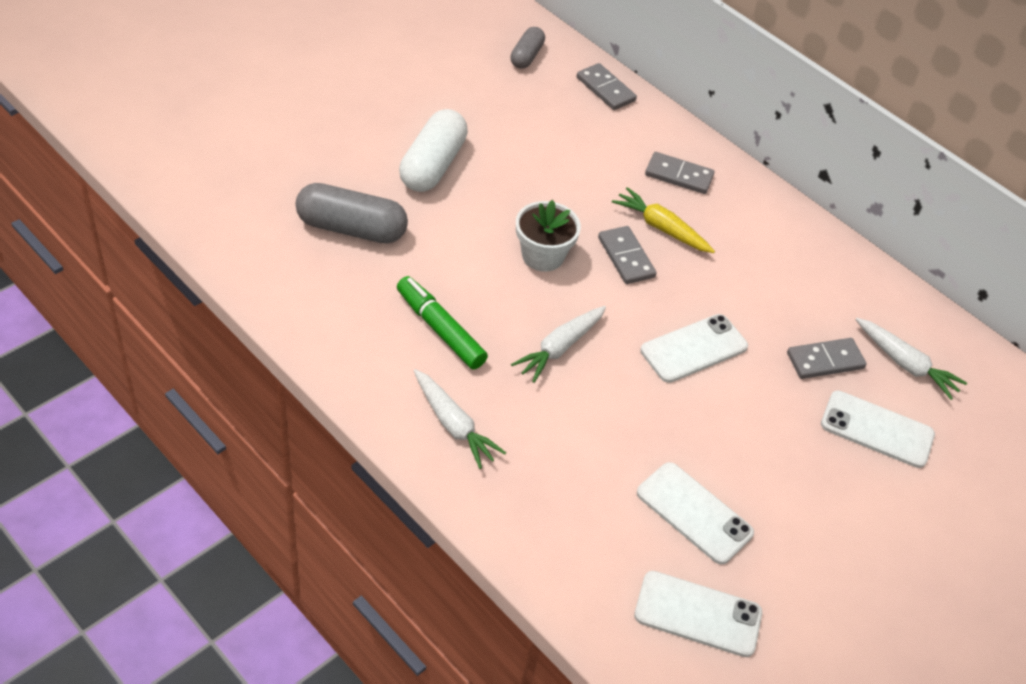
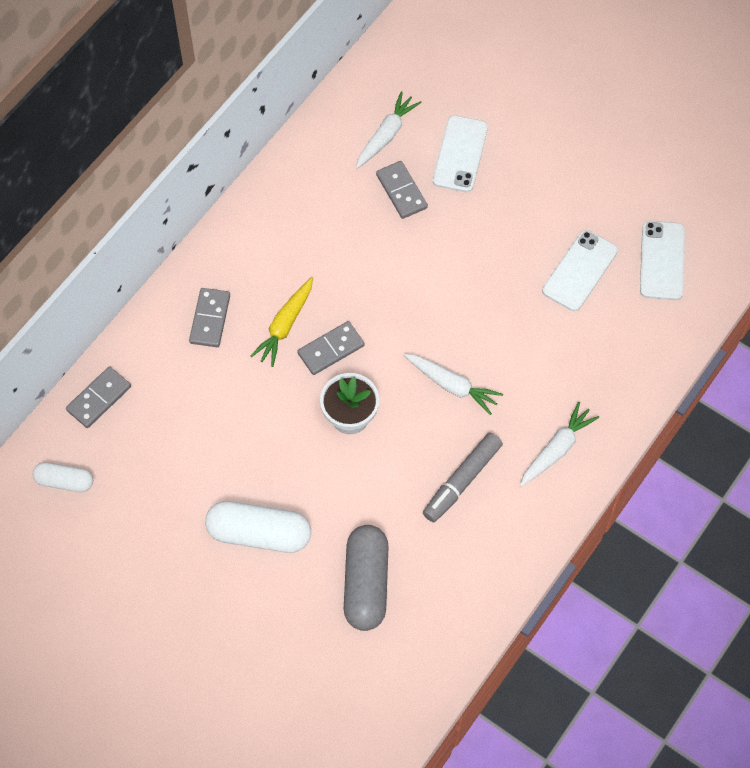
camera: 95 degrees left, 15 degrees up
(440, 329) = (462, 481): green marker -> grey marker
(526, 56) = (64, 481): grey capsule -> white capsule
(694, 349) = (420, 286): white phone -> none

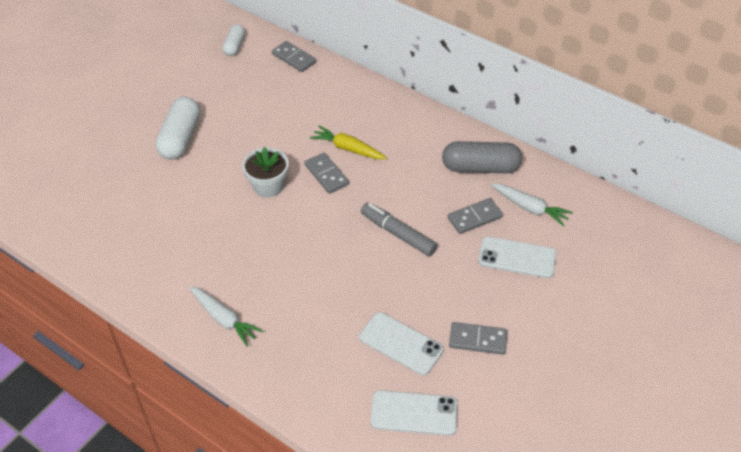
camera: 90 degrees right, 15 degrees down
(210, 319) = (354, 109): grey domino -> grey domino (477, 340)
(366, 583) = (130, 195): grey capsule -> grey capsule (480, 168)
(451, 385) = (290, 248): white carrot -> none
(462, 481) = (204, 254): grey marker -> grey marker (398, 234)

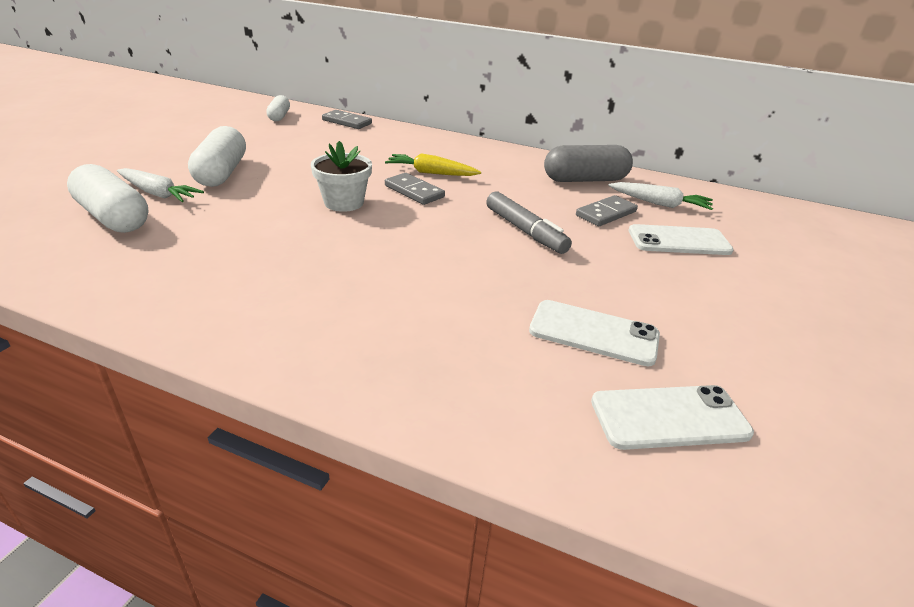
camera: 15 degrees left, 15 degrees down
(105, 191) = (113, 217): none -> white capsule
(224, 319) = (310, 331): white carrot -> white carrot (158, 193)
(398, 234) = (525, 231): grey marker -> grey marker turned 150 degrees counterclockwise
(477, 340) = (694, 318): grey domino -> none

